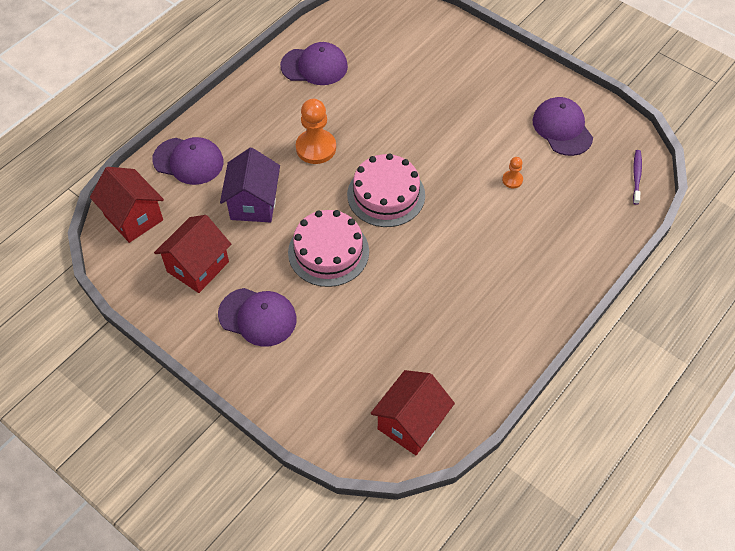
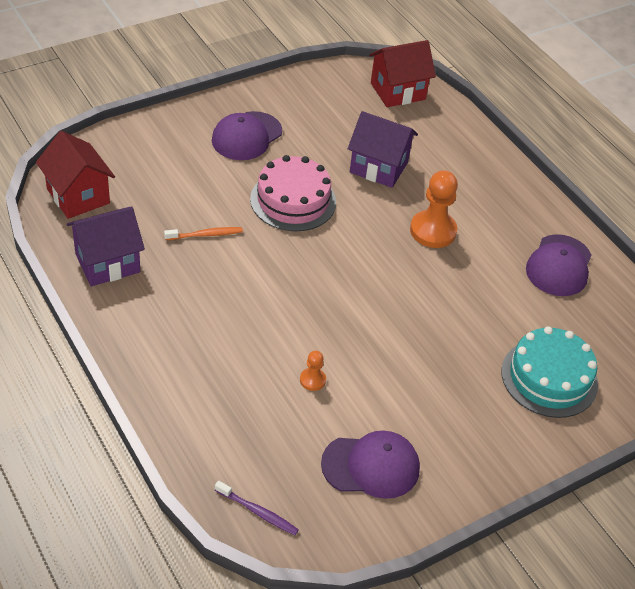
camera: 105 degrees right, 10 degrees down
(188, 161) = (453, 139): purple cap -> none
(198, 267) = (322, 115): red house -> none
(386, 195) = (343, 264): pink cake -> none
(405, 300) = (205, 235): none -> orange toothbrush
(429, 54) = (549, 377): none -> turquoise cake
(478, 360) = (107, 263): none -> purple house

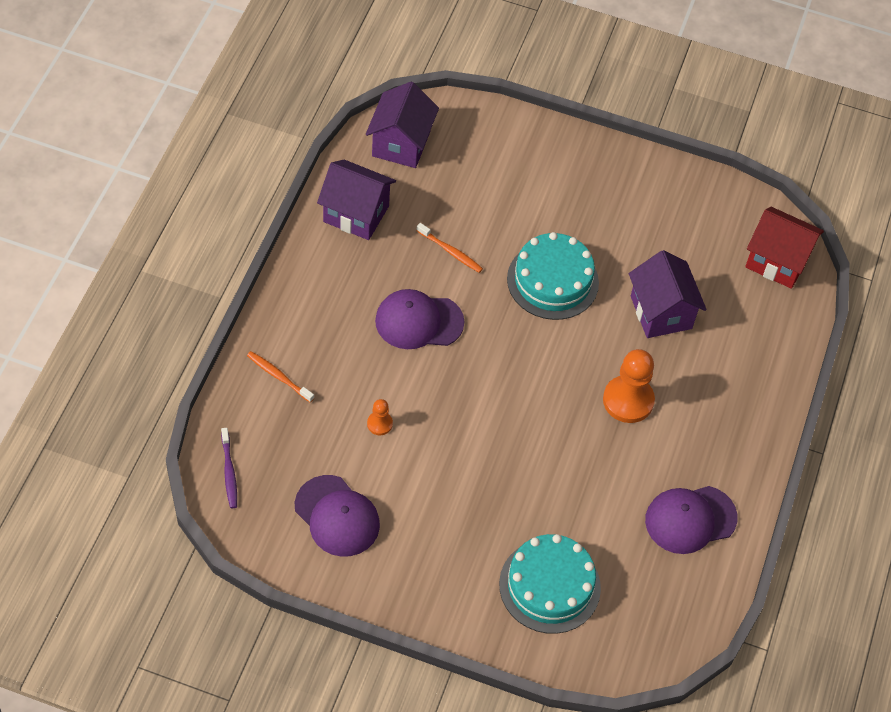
camera: 50 degrees right, 10 degrees up
(78, 196) = (401, 144): red house -> purple house
(201, 413) = (278, 376): none -> orange toothbrush
(246, 136) = (590, 197): purple cap -> purple cap (418, 321)
(293, 200) = (552, 281): pink cake -> turquoise cake

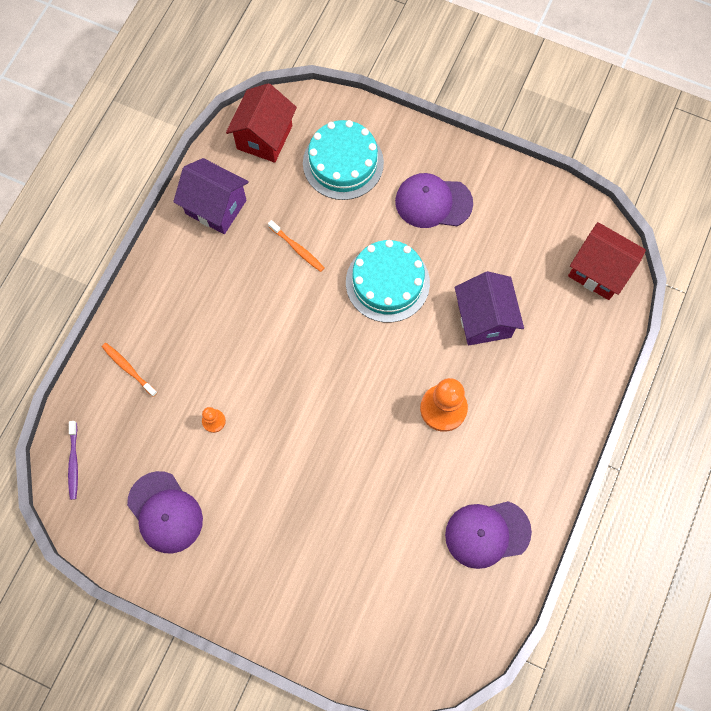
camera: 10 degrees right, 15 degrees up
(401, 144) = (264, 137): purple house -> red house
(418, 321) = (260, 319): purple cap -> purple cap (433, 202)
(549, 586) = (350, 594): turquoise cake -> turquoise cake (343, 163)

